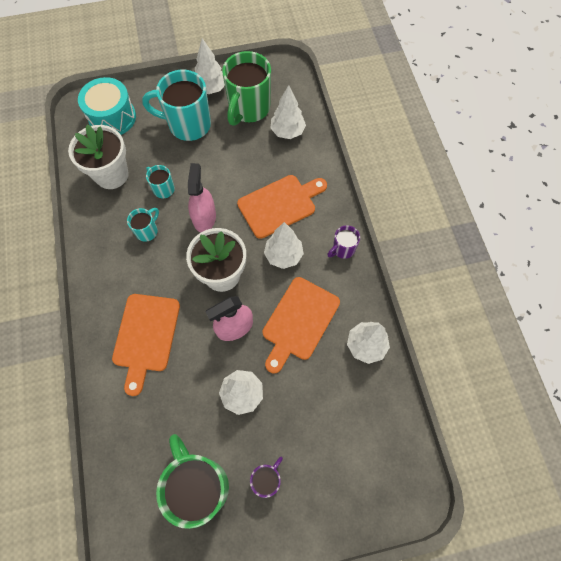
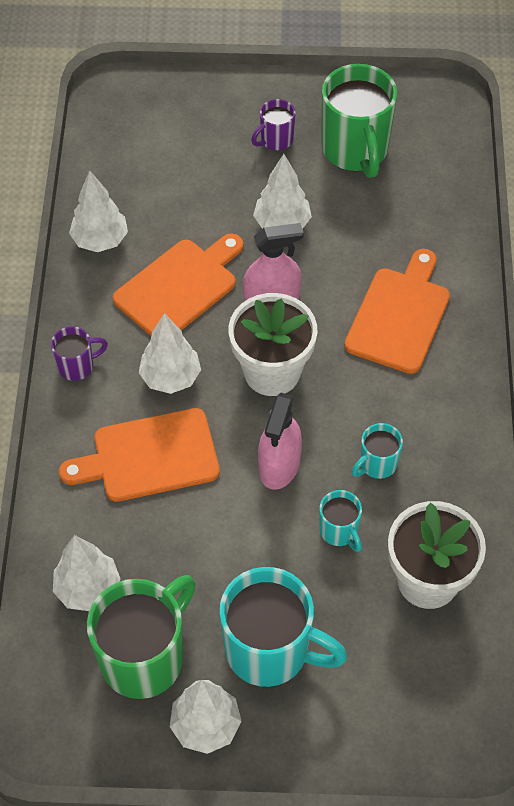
camera: 165 degrees left, 10 degrees down
(112, 117) = (416, 705): turquoise drum -> none

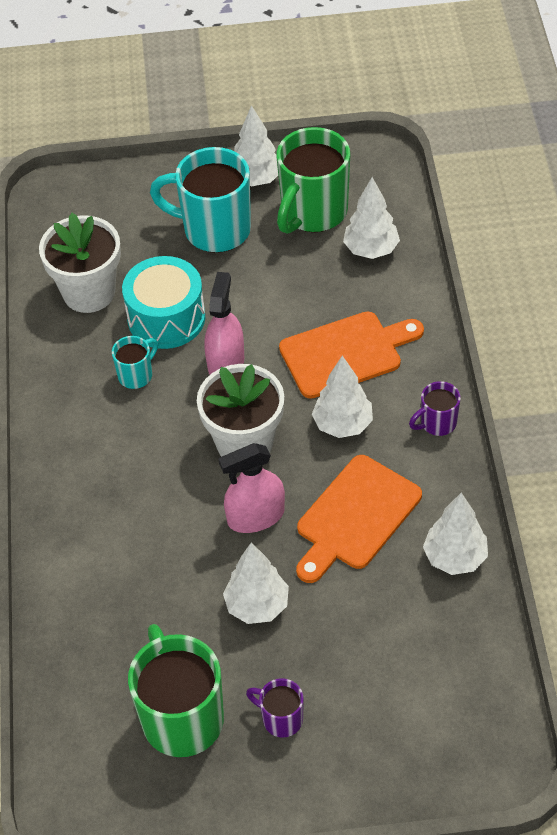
camera: 175 degrees right, 5 degrees down
(275, 140) = (281, 719): purple mug -> purple mug turned 105 degrees counterclockwise
(339, 531) = (166, 318): turquoise mug -> turquoise drum
(399, 316) = (120, 517): orange cutting board -> none

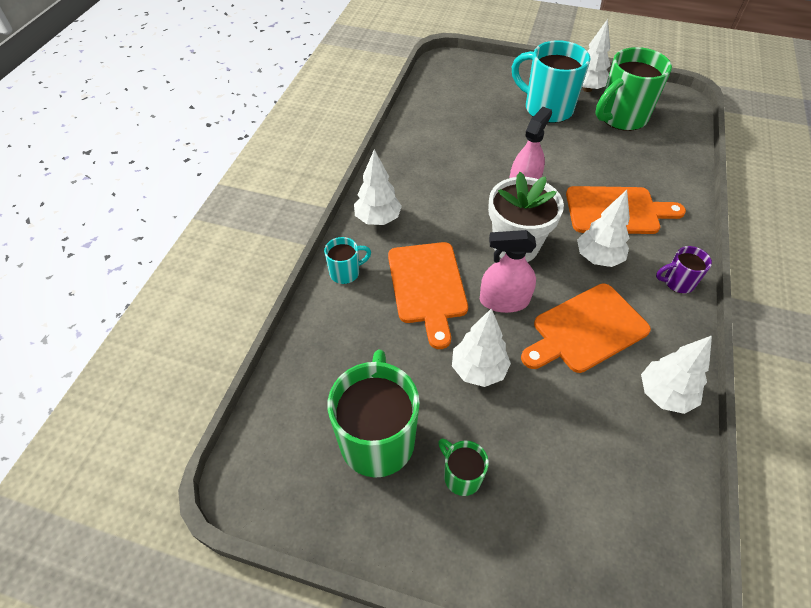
camera: 20 degrees right, 0 degrees up
(89, 292) = (445, 120): white flower pot -> none
(136, 375) = (455, 177): turquoise mug -> turquoise mug (345, 272)
(163, 532) = (427, 286): none -> orange cutting board
(166, 318) = (491, 149): turquoise drum -> none
(281, 719) = (461, 476): purple mug -> green mug
(371, 250) = (657, 151): white tree -> white tree (378, 219)

